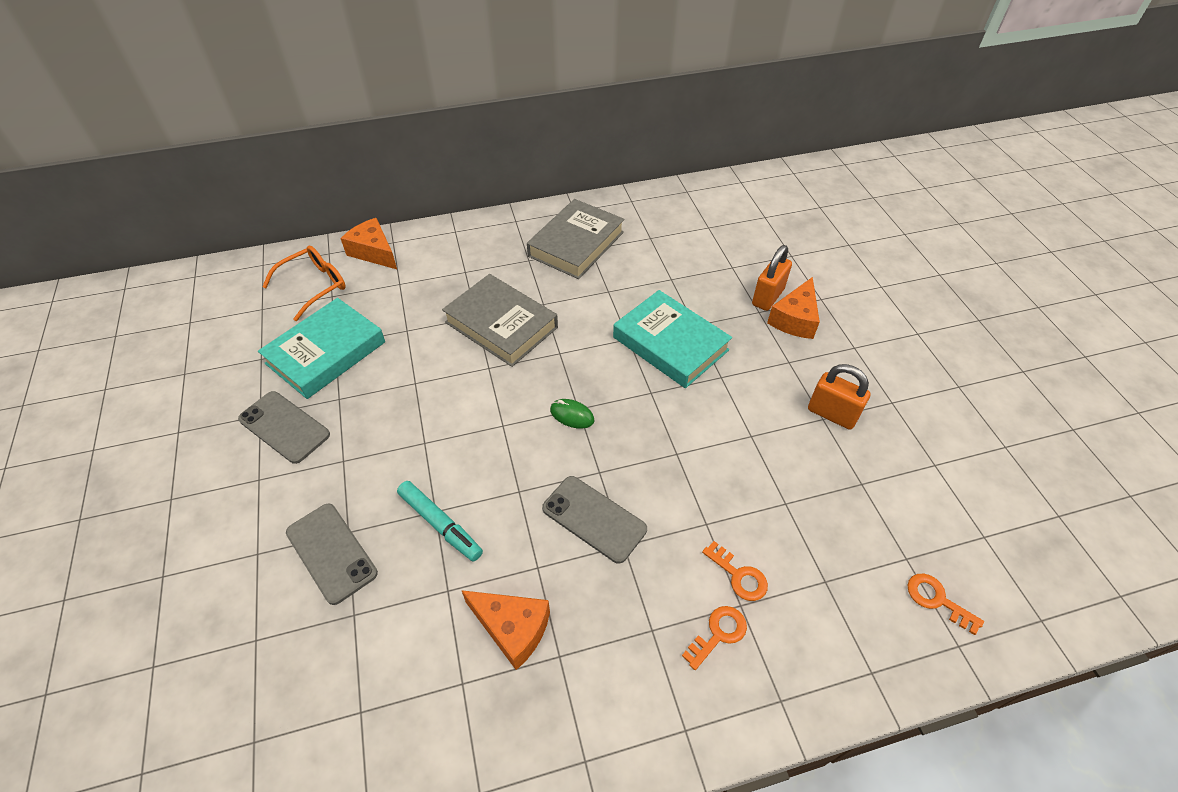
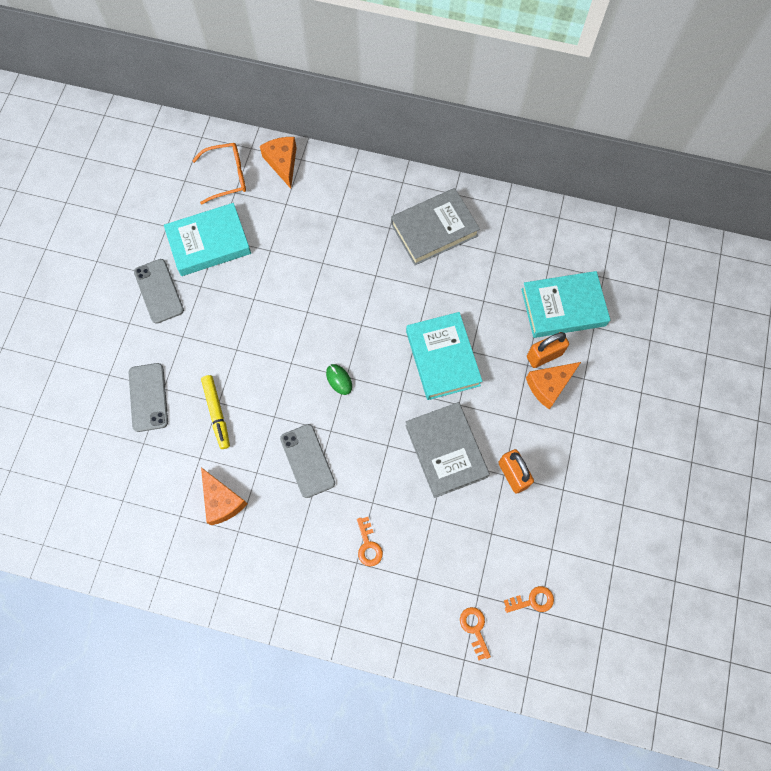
camera: 30 degrees right, 20 degrees up
(440, 524) = (217, 413): turquoise marker -> yellow marker
(501, 325) = (336, 279): grey book -> grey book (446, 451)
(718, 634) = (332, 571): orange key -> orange key (532, 600)
(750, 253) = (563, 307): none -> turquoise book

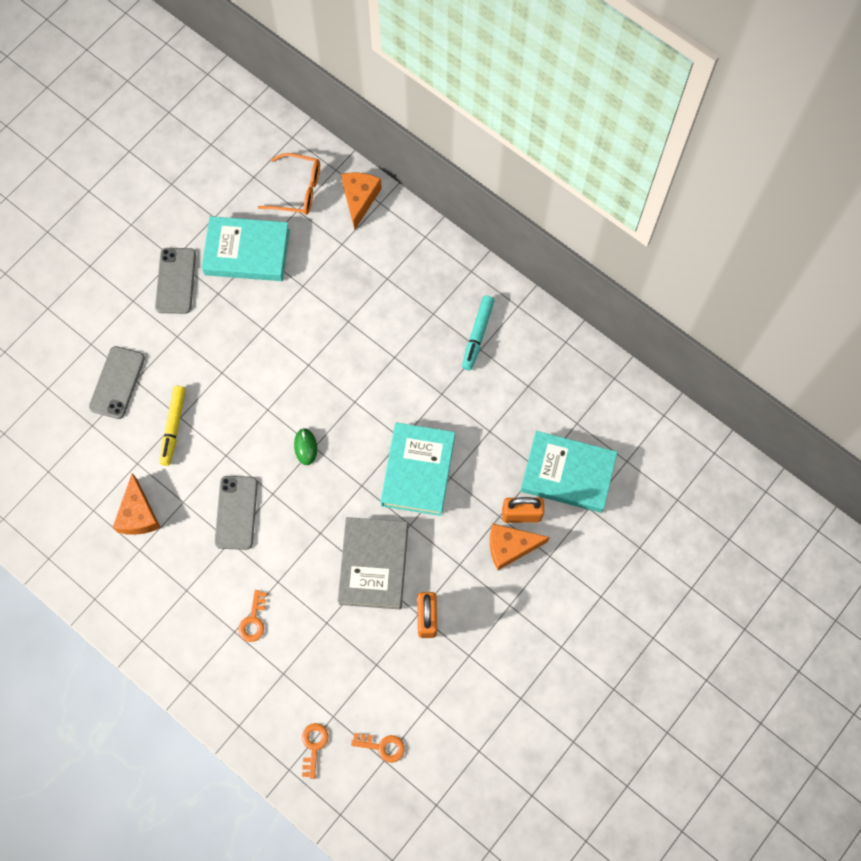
camera: 25 degrees right, 0 degrees up
(434, 229) = (477, 335): grey book -> turquoise marker

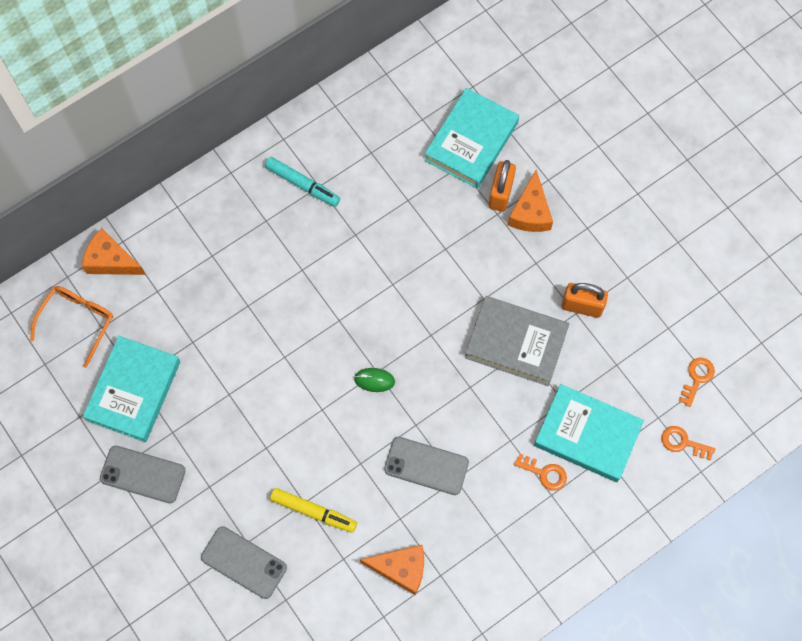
camera: 75 degrees left, 0 degrees up
(418, 471) = (430, 277): turquoise book -> turquoise book (587, 435)

